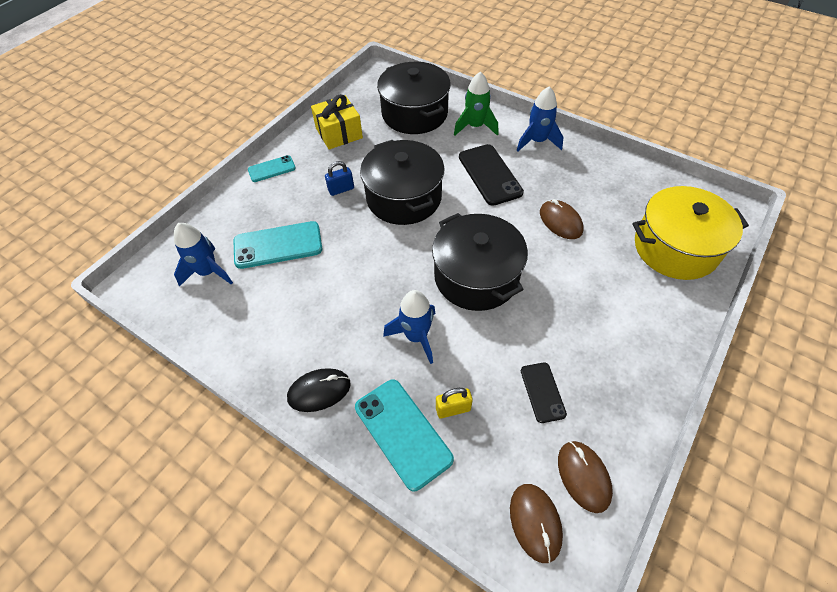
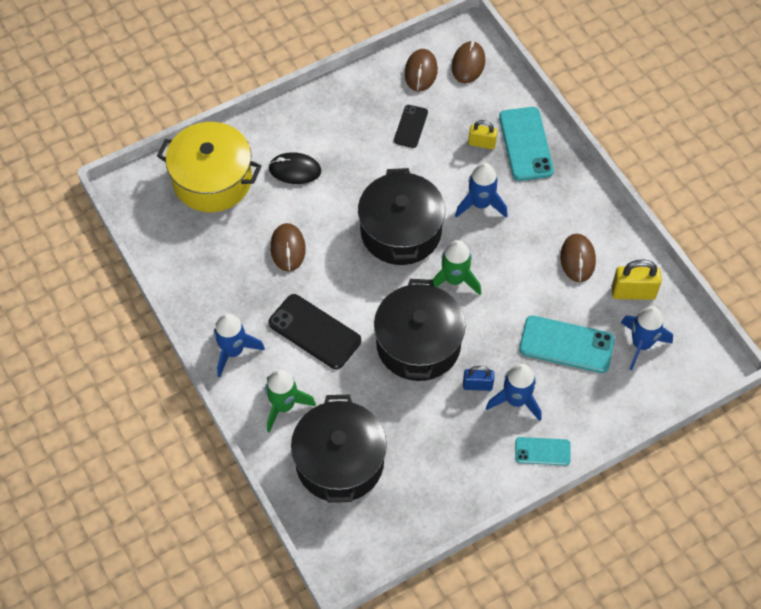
camera: 155 degrees left, 5 degrees up
(227, 314) = (633, 292): none -> yellow padlock
(293, 323) = (577, 259): none -> brown mouse
(305, 191) = (516, 400): none -> blue rocket
(319, 391) = (575, 196): black mouse -> black mouse (295, 170)
(339, 133) = (444, 473): yellow gift -> none
(402, 256) = (454, 280): none -> green rocket
(489, 175) = (314, 332): black phone -> black phone turned 60 degrees counterclockwise

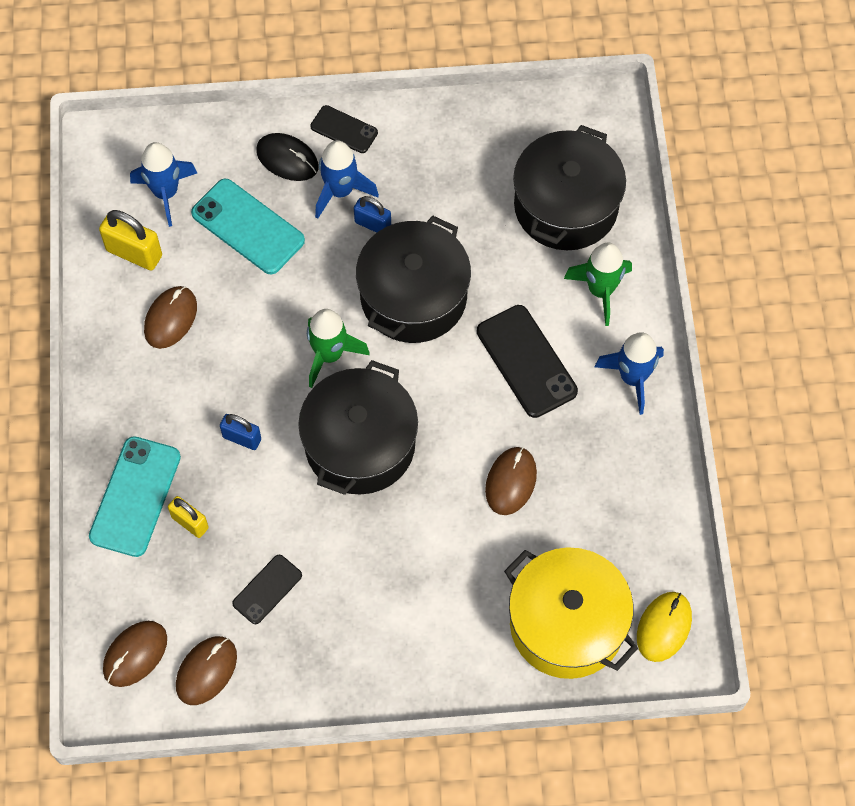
camera: 155 degrees left, 5 degrees up
(149, 202) = (664, 627): none -> yellow mouse
(295, 170) = (452, 591): black mouse -> black mouse (287, 159)
(480, 204) = (242, 438): blue rocket -> blue padlock
(542, 451) = (344, 129): turquoise phone -> black phone

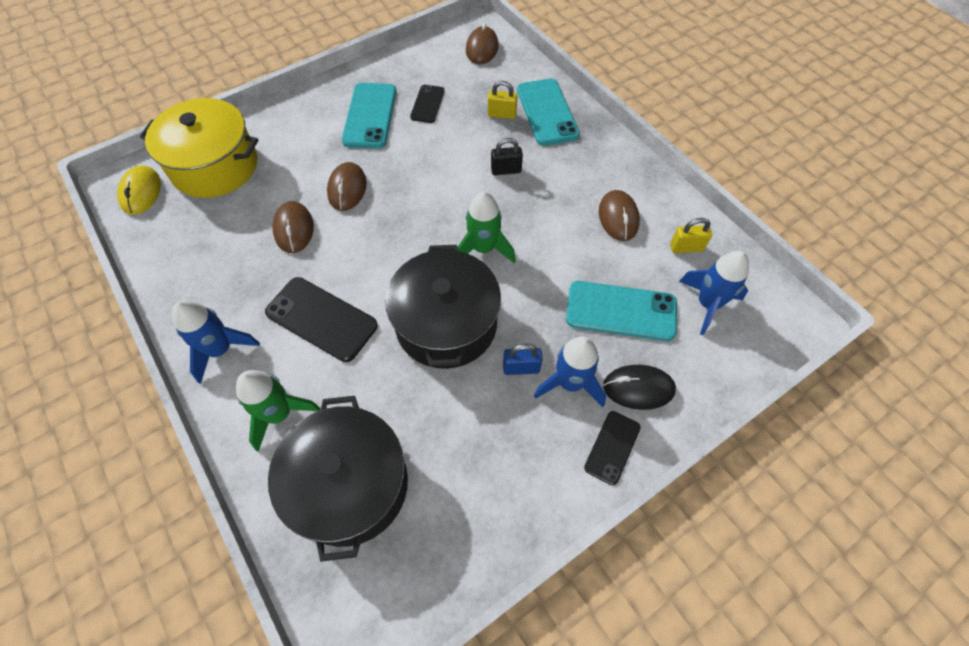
camera: 150 degrees right, 5 degrees down
(134, 253) = (686, 248): yellow padlock -> yellow padlock, size x0.65
(206, 671) = (435, 57): brown mouse -> brown mouse (347, 189)
(242, 438) = (506, 170): blue padlock -> black padlock
(344, 129) = (612, 447): black phone -> black phone turned 60 degrees counterclockwise
(348, 608) = (370, 116): none -> turquoise phone
(360, 444) = (421, 203): black pot -> none

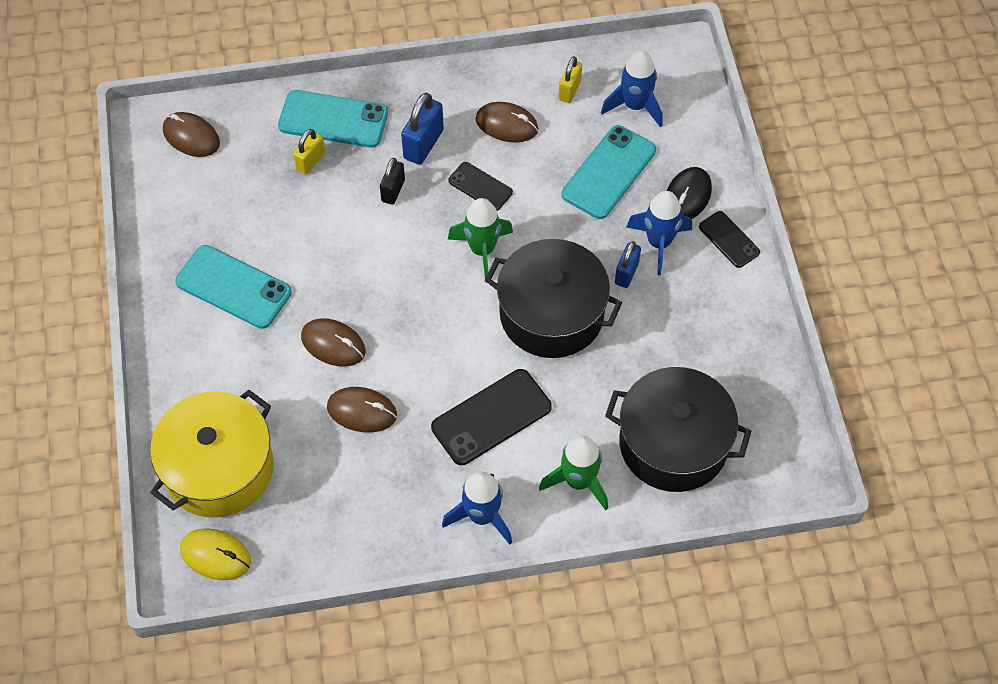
camera: 65 degrees left, 0 degrees up
(427, 104) = (250, 224): black phone -> black phone (480, 186)
(561, 172) = (423, 144): none -> blue padlock

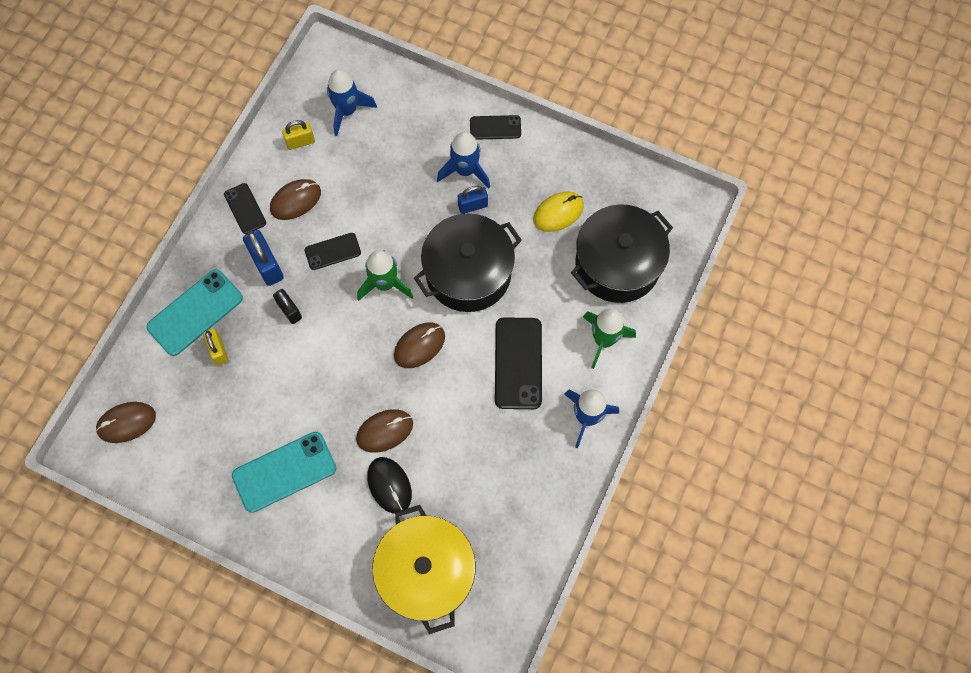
camera: 55 degrees left, 10 degrees up
(216, 555) = (493, 615): yellow mouse -> yellow mouse (558, 213)
(362, 411) = (452, 445): brown mouse -> brown mouse (419, 346)
(465, 91) = (245, 208): none -> black phone
(569, 90) = (300, 142): yellow padlock -> yellow padlock turned 75 degrees counterclockwise
(609, 172) = (387, 163): turquoise phone -> none
(626, 273) = (473, 206): blue padlock -> blue padlock turned 75 degrees counterclockwise
(687, 196) = (443, 129): black mouse -> black mouse (389, 485)

